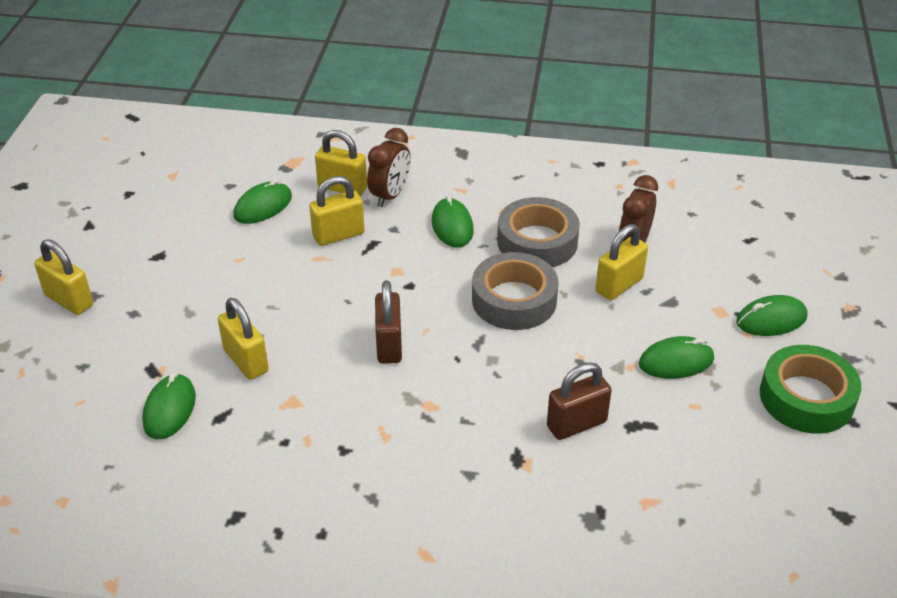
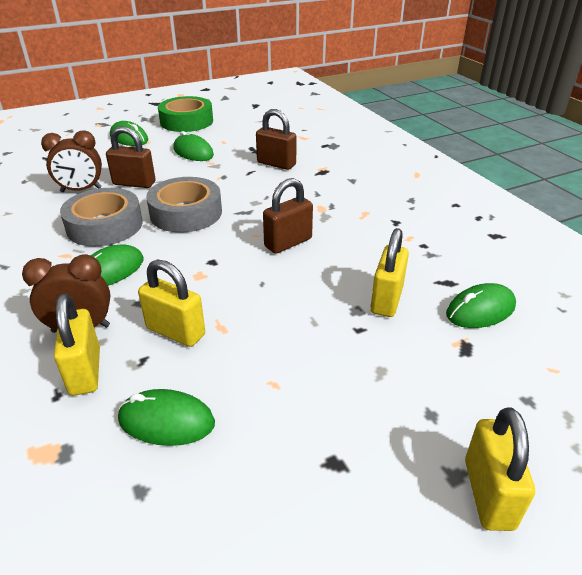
camera: 125 degrees left, 5 degrees down
(619, 285) = (134, 183): yellow padlock -> brown padlock

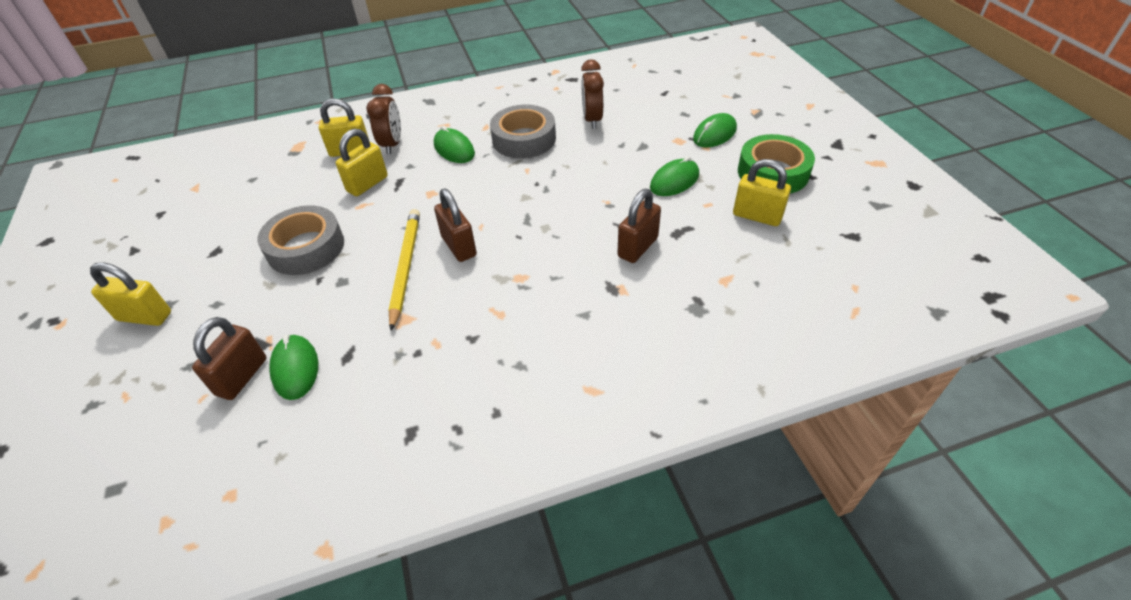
camera: 100 degrees right, 10 degrees up
(134, 183) = (601, 147): brown padlock -> brown padlock (242, 377)
(166, 421) = (290, 185): green mouse -> none
(186, 213) = (533, 182): grey tape -> grey tape (306, 248)
(325, 270) = (405, 267): none -> yellow pencil
(387, 300) = (344, 303): yellow padlock -> yellow padlock (757, 216)

